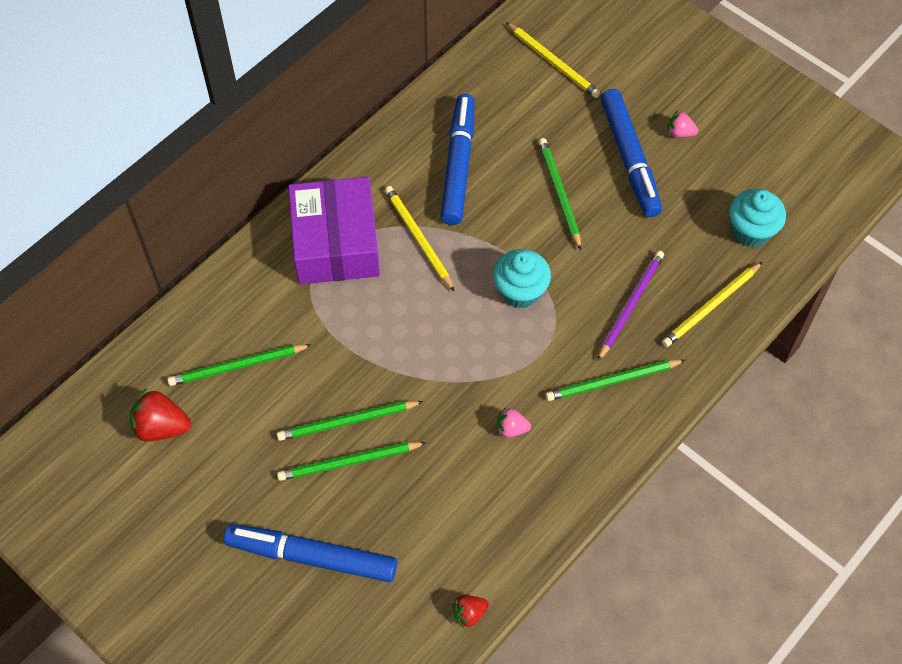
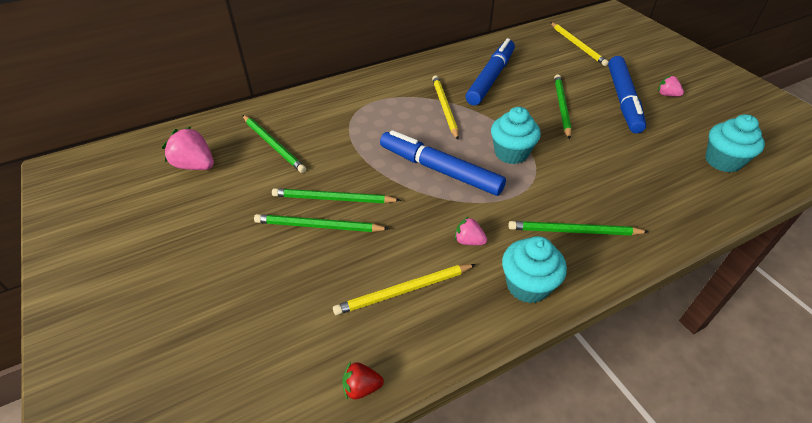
camera: 20 degrees right, 15 degrees down
(161, 427) = (195, 165): red strawberry -> pink strawberry
(237, 366) = (273, 145): green pencil -> green pencil turned 135 degrees counterclockwise
(311, 557) = (245, 287): blue marker -> blue marker (439, 170)
(335, 243) = (384, 97): purple box -> none
(583, 462) = (527, 285): none -> turquoise cupcake
(630, 305) = (604, 183): purple pencil -> none
(711, 306) = (679, 201): yellow pencil -> yellow pencil (403, 291)

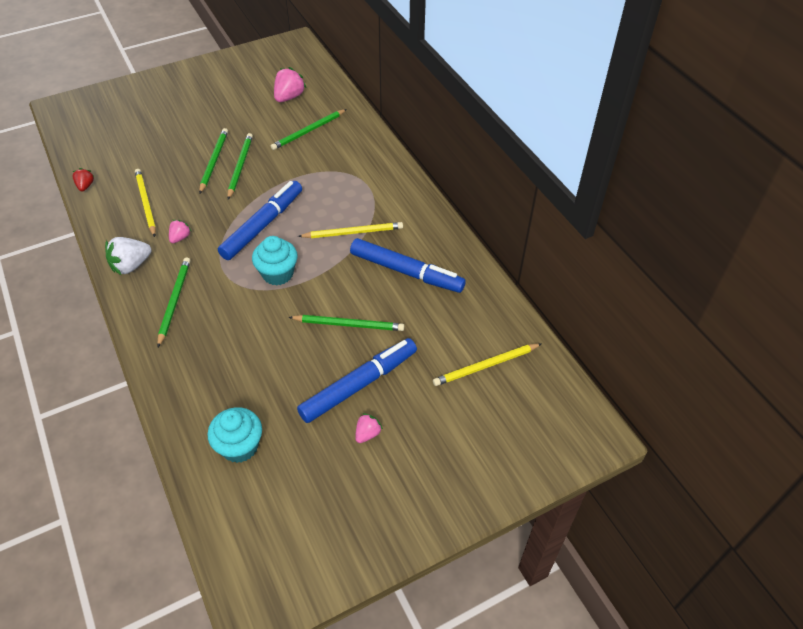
camera: 90 degrees right, 5 degrees up
(527, 285) = (131, 265): turquoise cupcake -> white strawberry
(623, 100) = (359, 384): blue marker -> blue marker turned 135 degrees clockwise

